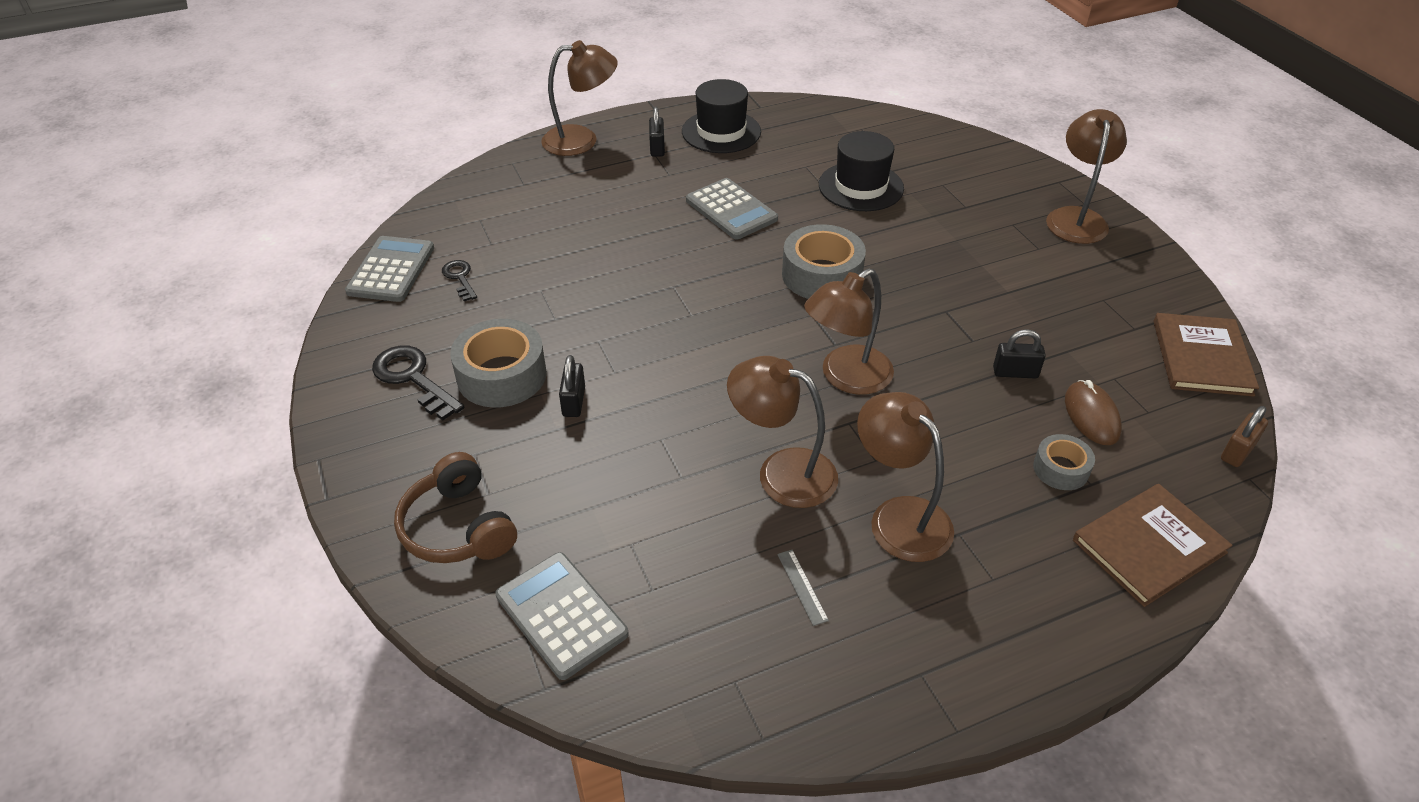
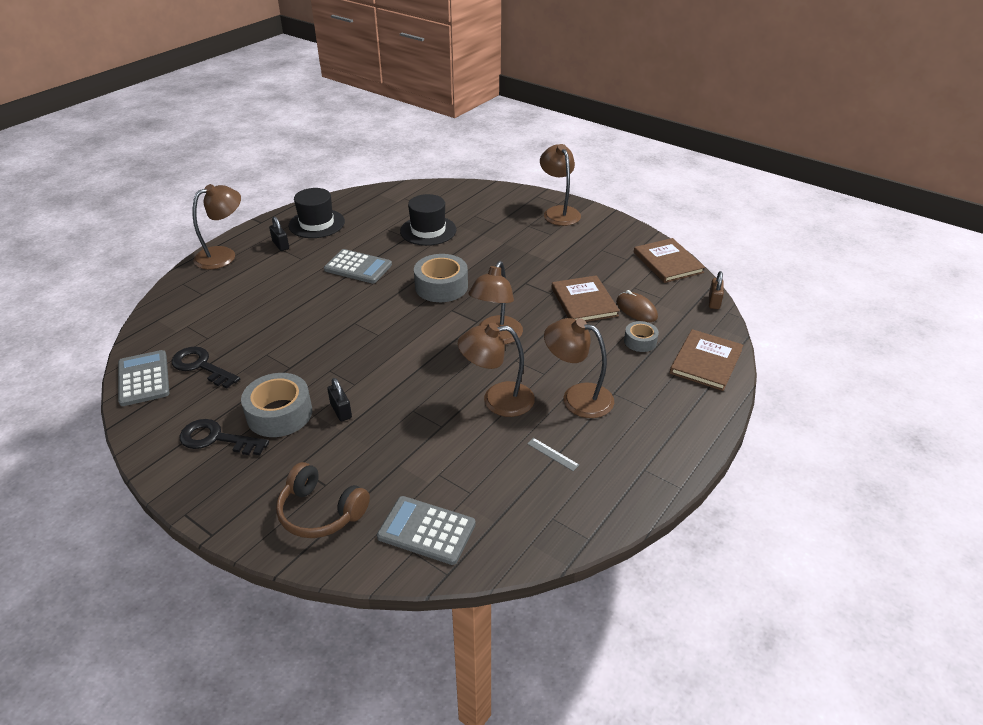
camera: 30 degrees left, 5 degrees down
(460, 278) = (201, 366): black key -> black key, size x1.68
(1015, 372) = (584, 302): black padlock -> brown book

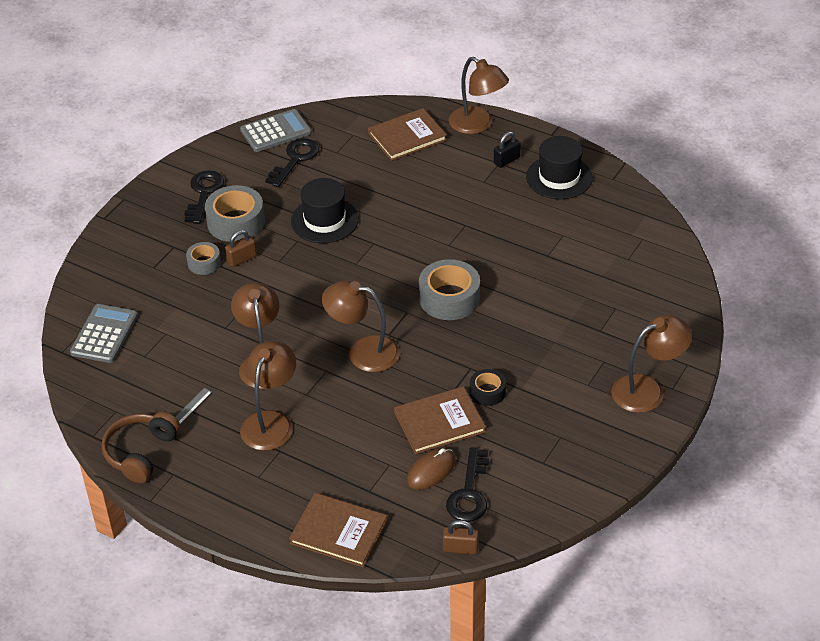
camera: 85 degrees right, 5 degrees up
(320, 512) = (124, 270): brown headphones -> brown headphones (141, 453)
(341, 411) = (242, 259): black padlock -> brown padlock
(358, 267) = (475, 227): grey calculator -> none
(428, 230) = (567, 271): black hat -> black hat (324, 220)
(553, 277) = (487, 392): none -> black tape
(640, 341) = (369, 473): grey tape -> grey tape (204, 263)
(658, 293) = (469, 492): none -> black key
(667, 262) = (543, 504): brown book -> brown book (407, 136)

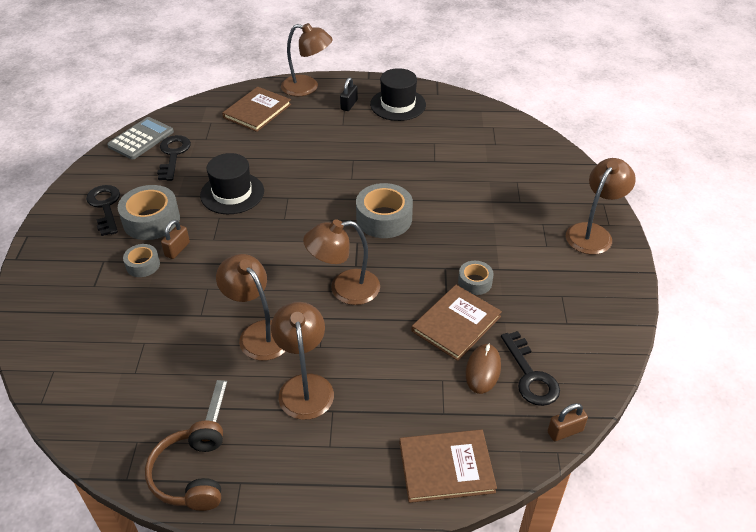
camera: 30 degrees left, 0 degrees up
(104, 334) = (78, 367): grey calculator -> none
(487, 392) = (475, 282): black tape -> grey tape

